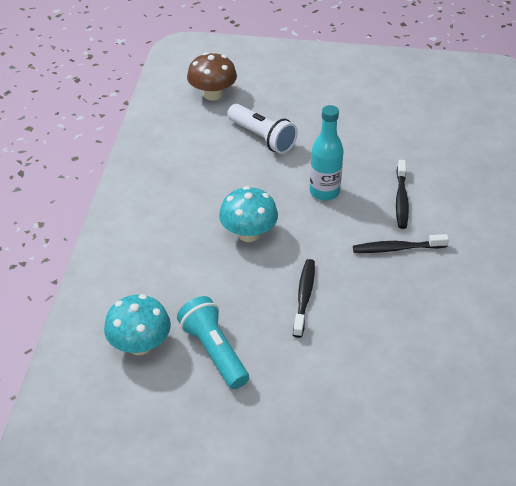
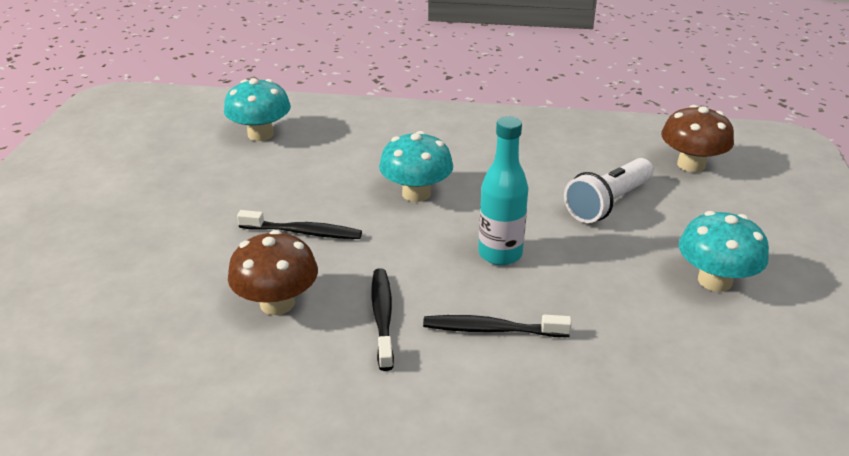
camera: 90 degrees right, 10 degrees down
(214, 351) = (238, 174): turquoise flashlight -> none
(344, 107) = (714, 280): none -> turquoise mushroom
(390, 303) = (277, 303): none -> brown mushroom

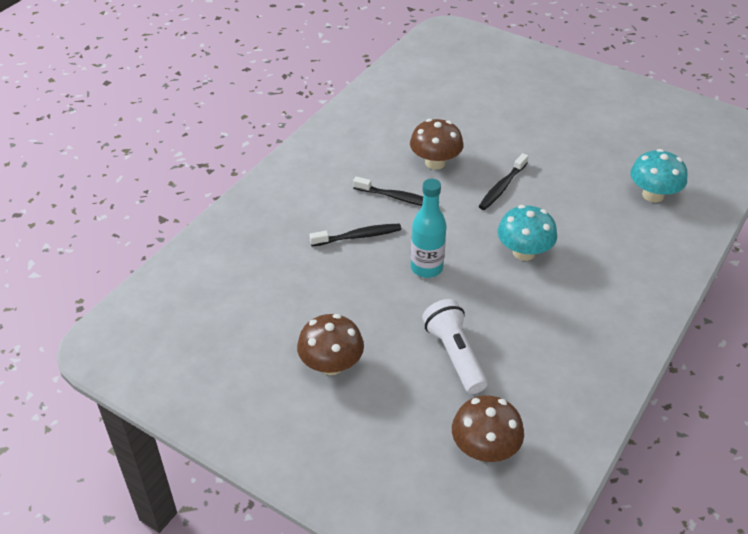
camera: 115 degrees right, 10 degrees up
(491, 329) = (358, 236): black toothbrush -> black toothbrush turned 45 degrees clockwise
(714, 280) = (331, 364): turquoise mushroom -> brown mushroom

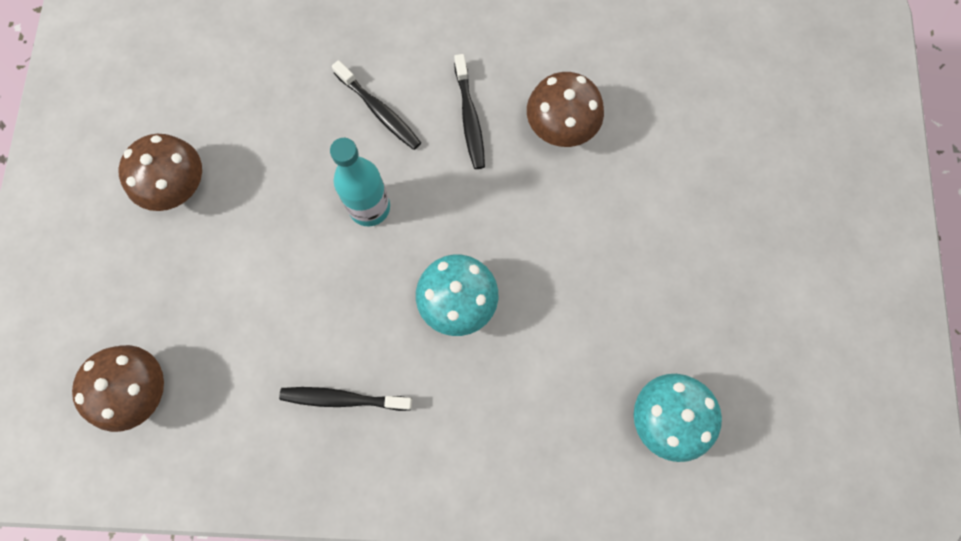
camera: 60 degrees right, 30 degrees up
(454, 355) = (252, 301): white flashlight -> none
(502, 187) = (562, 224): black toothbrush -> black toothbrush (342, 399)

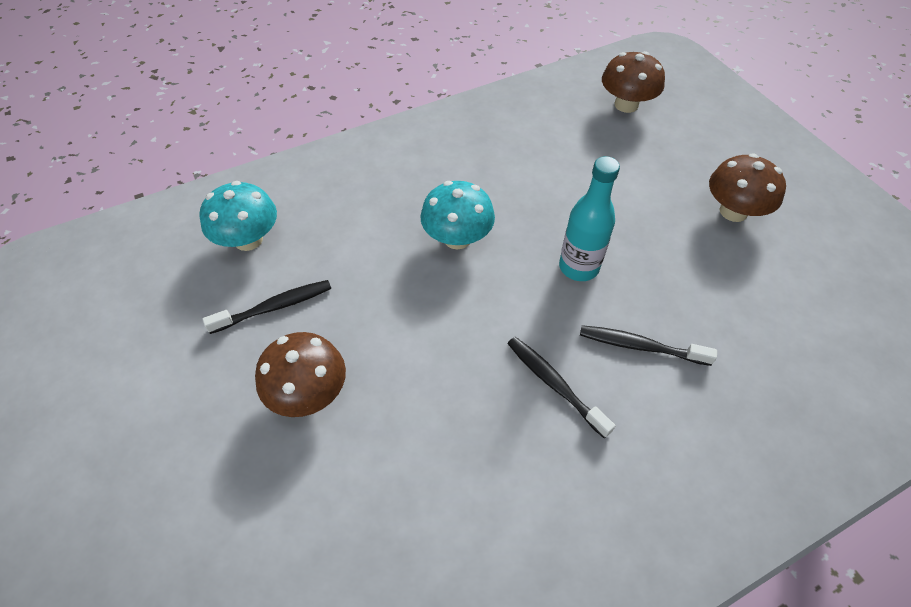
camera: 150 degrees right, 20 degrees down
(342, 399) = (496, 153): black toothbrush -> black toothbrush (275, 307)
(561, 126) = (459, 424): brown mushroom -> brown mushroom (309, 393)

